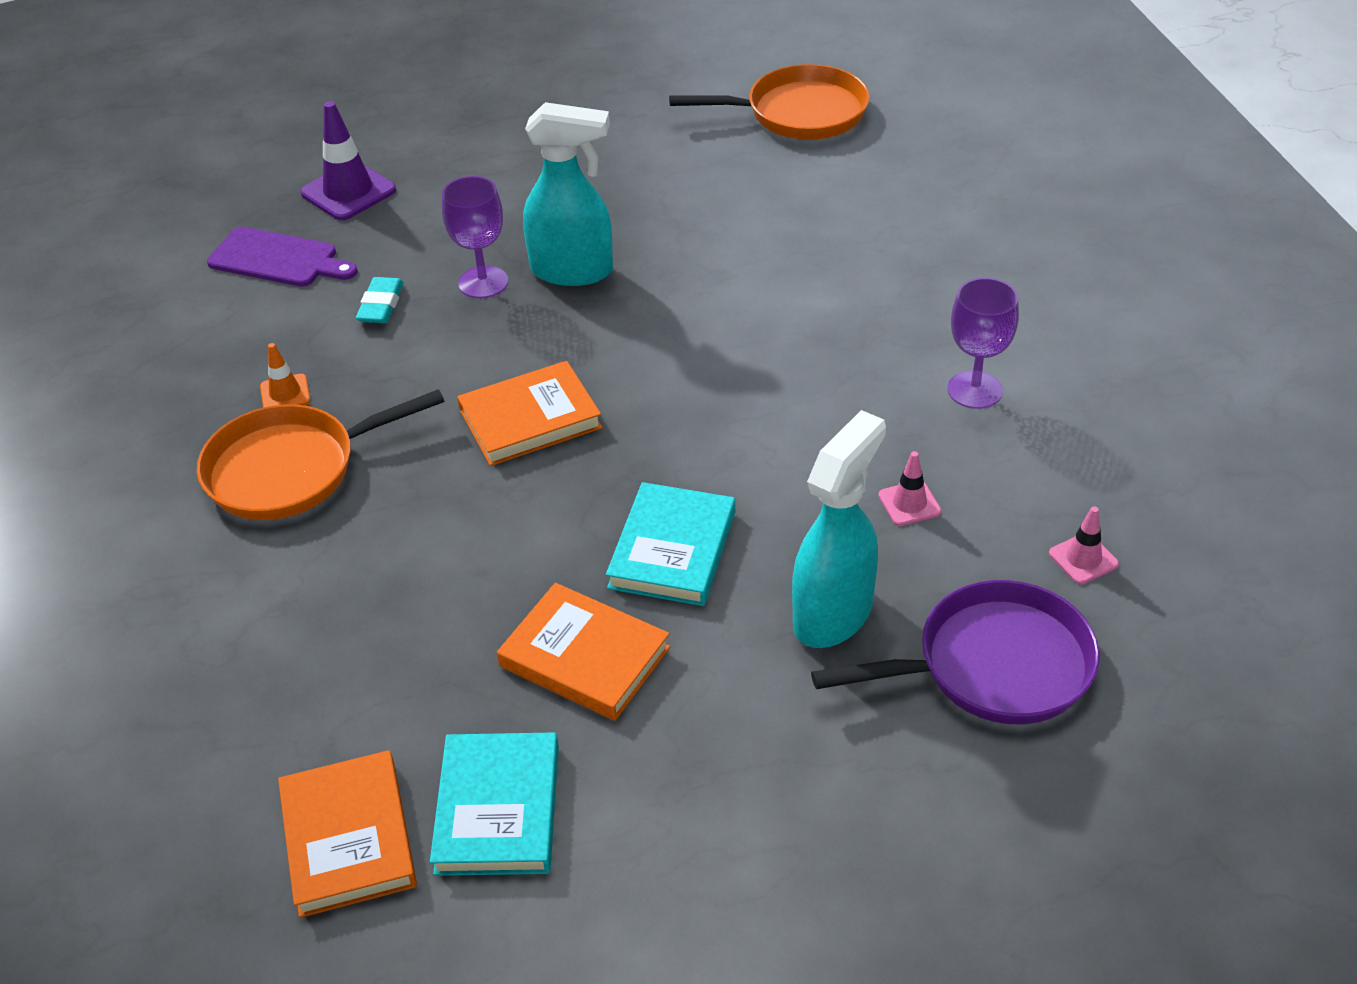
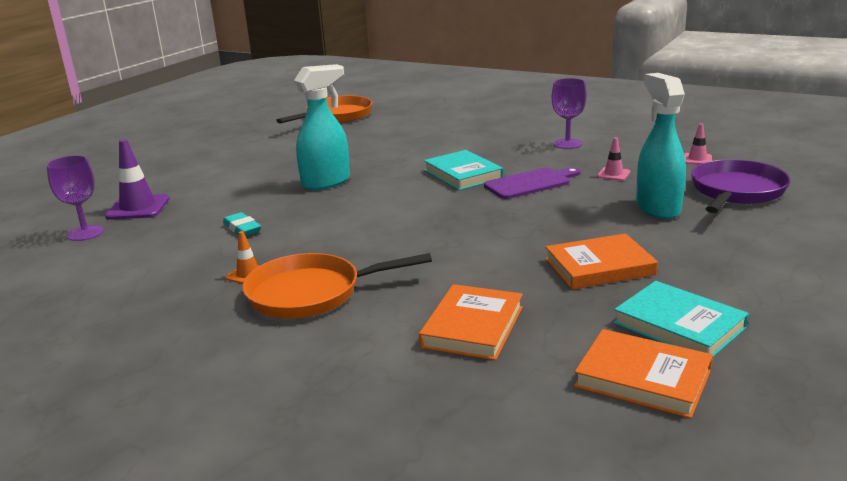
camera: 45 degrees left, 20 degrees down
(278, 259) = (139, 241): purple cutting board -> purple cutting board (530, 183)
(291, 469) = (312, 293): orange pan -> orange pan turned 60 degrees clockwise
(483, 282) = (286, 202): purple goblet -> purple goblet (85, 233)
(530, 419) = (407, 224): orange book -> orange book (473, 327)
(672, 549) = (559, 224): turquoise book -> turquoise book (462, 174)

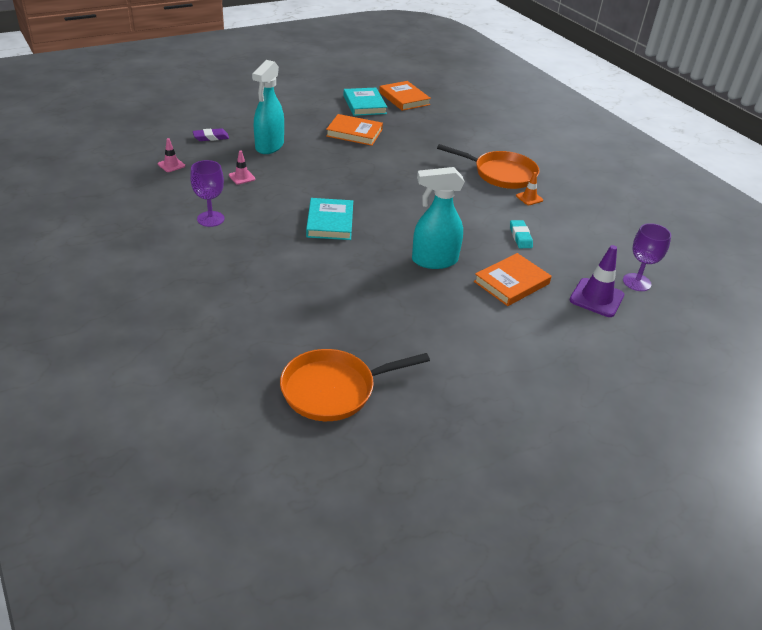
camera: 155 degrees left, 15 degrees up
(473, 327) = (441, 133): orange book -> orange book (511, 282)
(530, 183) = (301, 193): purple cutting board -> none
(736, 192) = (211, 137): purple pan -> purple eraser

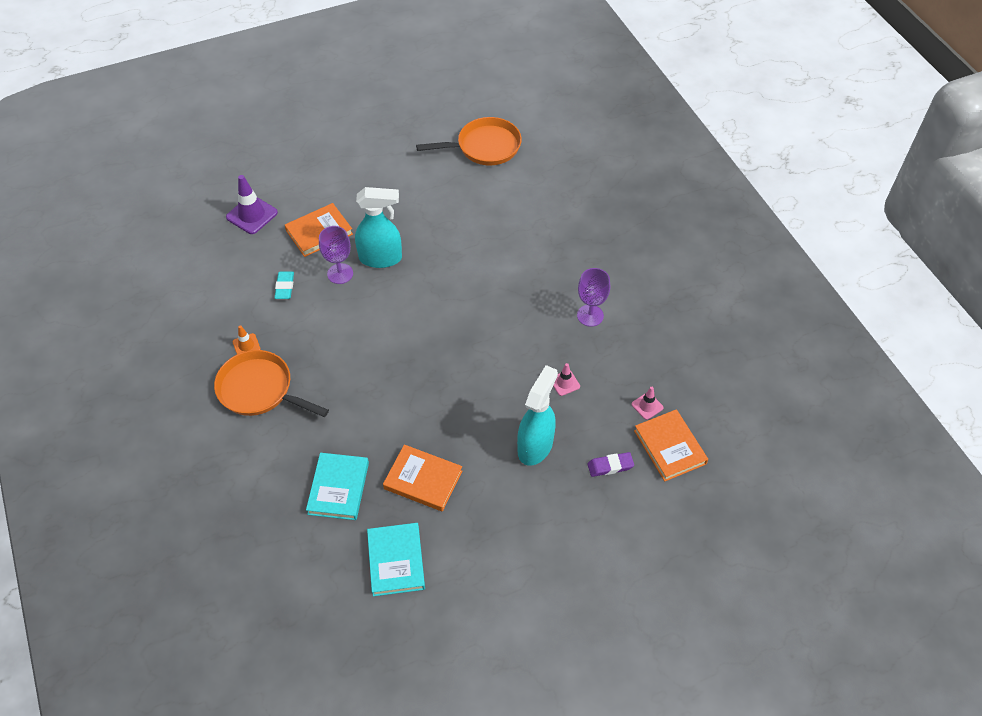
camera: 170 degrees left, 15 degrees up
(330, 222) = (471, 309): turquoise book -> turquoise book (338, 488)
(404, 98) = (330, 582): orange book -> orange book (669, 447)
(636, 282) = (204, 230): purple goblet -> purple goblet (340, 273)

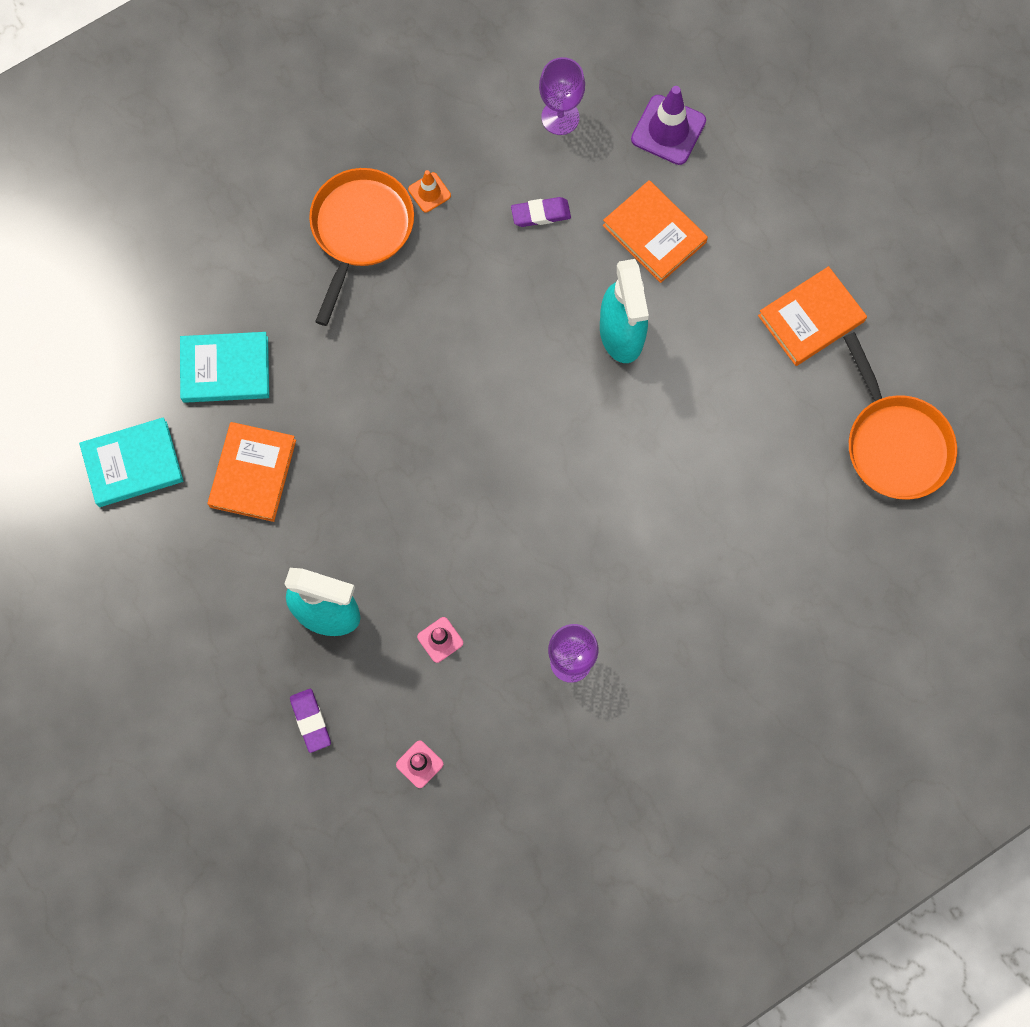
camera: 80 degrees right, 20 degrees up
(285, 287) = (540, 214): turquoise eraser -> purple eraser
(340, 273) = (580, 283): purple goblet -> purple goblet (560, 117)
(669, 447) = (354, 803): orange book -> orange book (811, 318)

